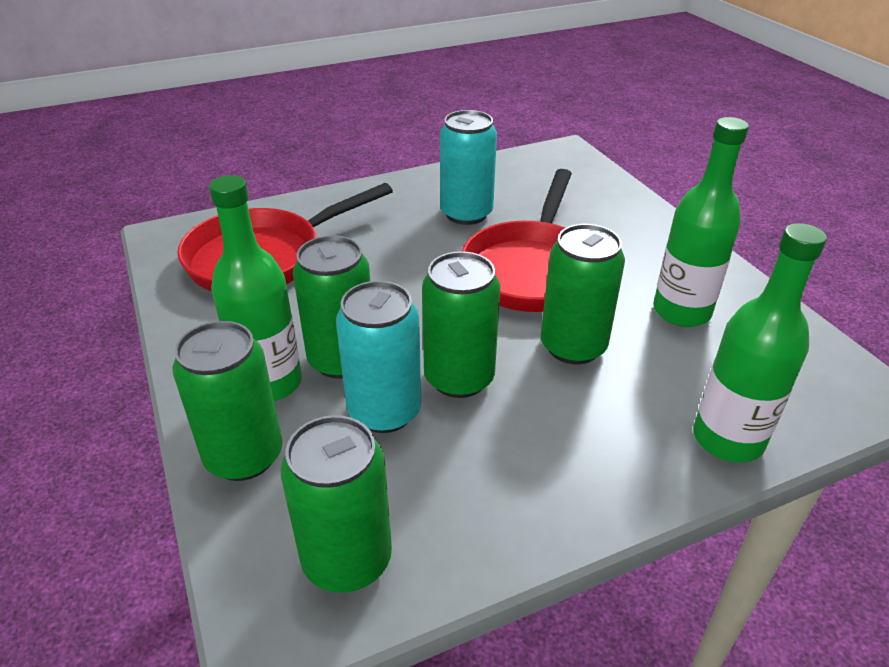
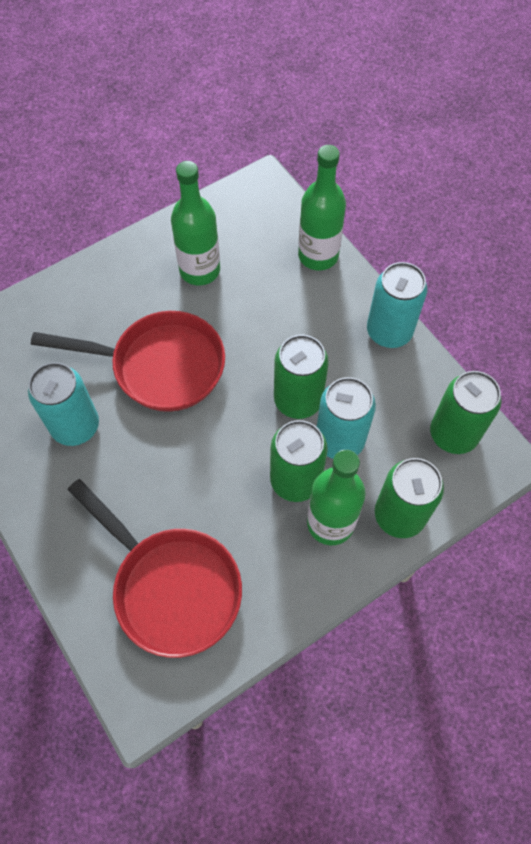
camera: 100 degrees left, 25 degrees up
(569, 508) = (389, 331): none -> turquoise can
(573, 346) = (251, 334): green can -> none

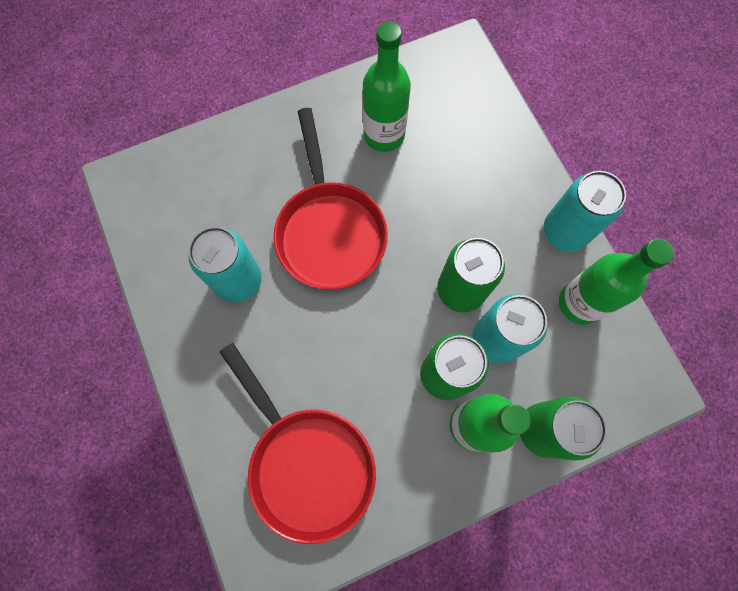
camera: 10 degrees right, 10 degrees up
(160, 366) = (329, 231): red pan -> red pan turned 60 degrees clockwise
(318, 255) = (505, 137): green bottle -> green bottle (580, 303)
(453, 434) = (612, 353): green can -> none

